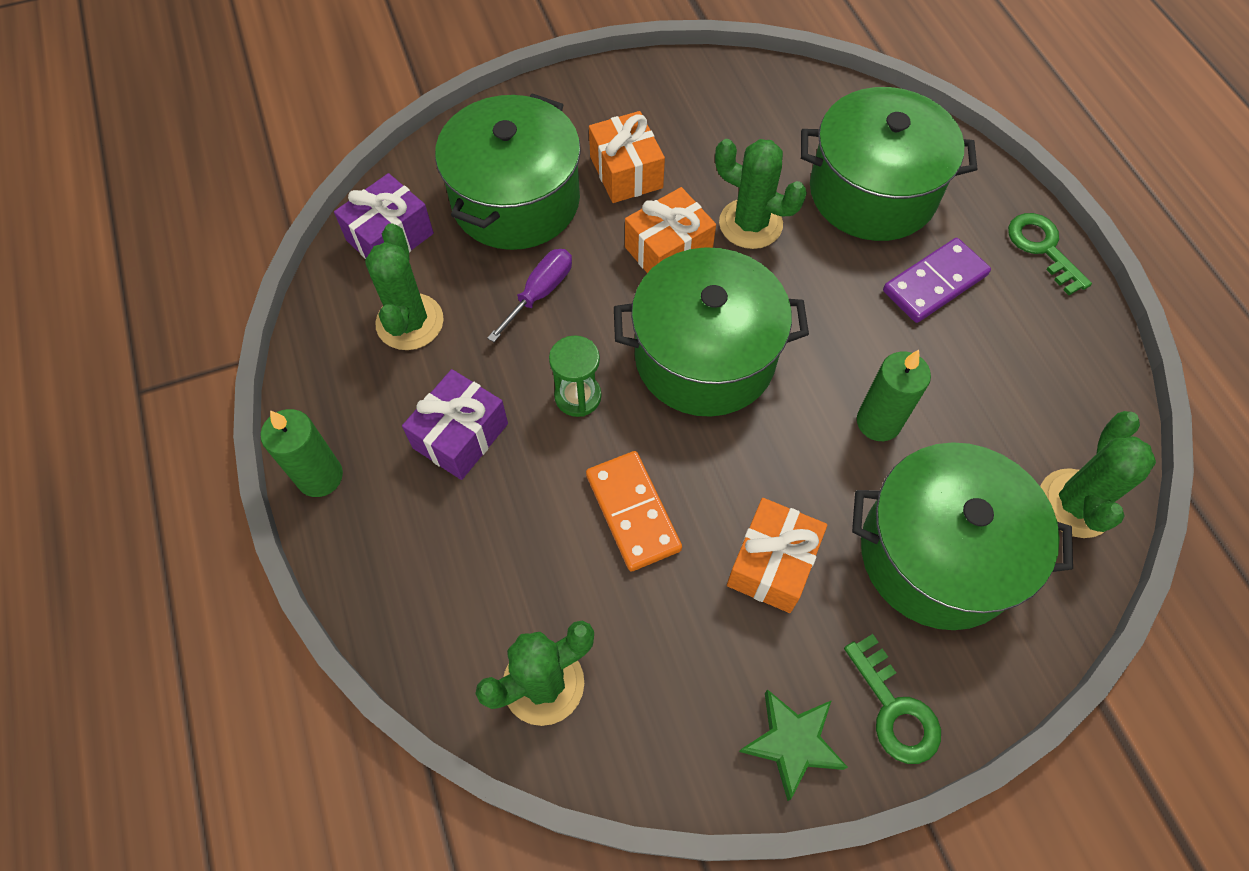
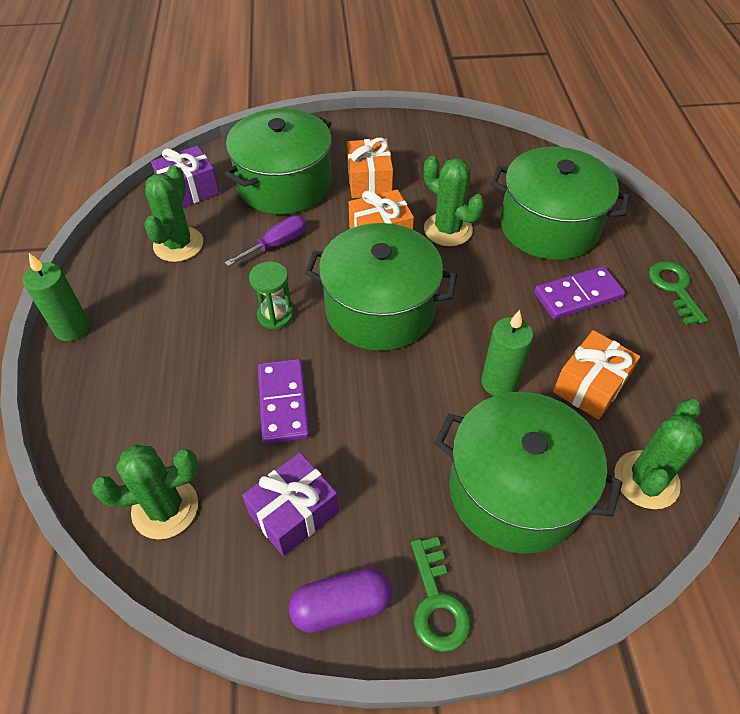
camera: 15 degrees right, 10 degrees down
(460, 435) = (180, 323): purple gift -> purple gift (293, 513)
(633, 512) = (283, 403): orange domino -> purple domino
(772, 564) = (376, 465): orange gift -> orange gift (590, 386)
(792, 743) = (341, 606): green star -> purple capsule

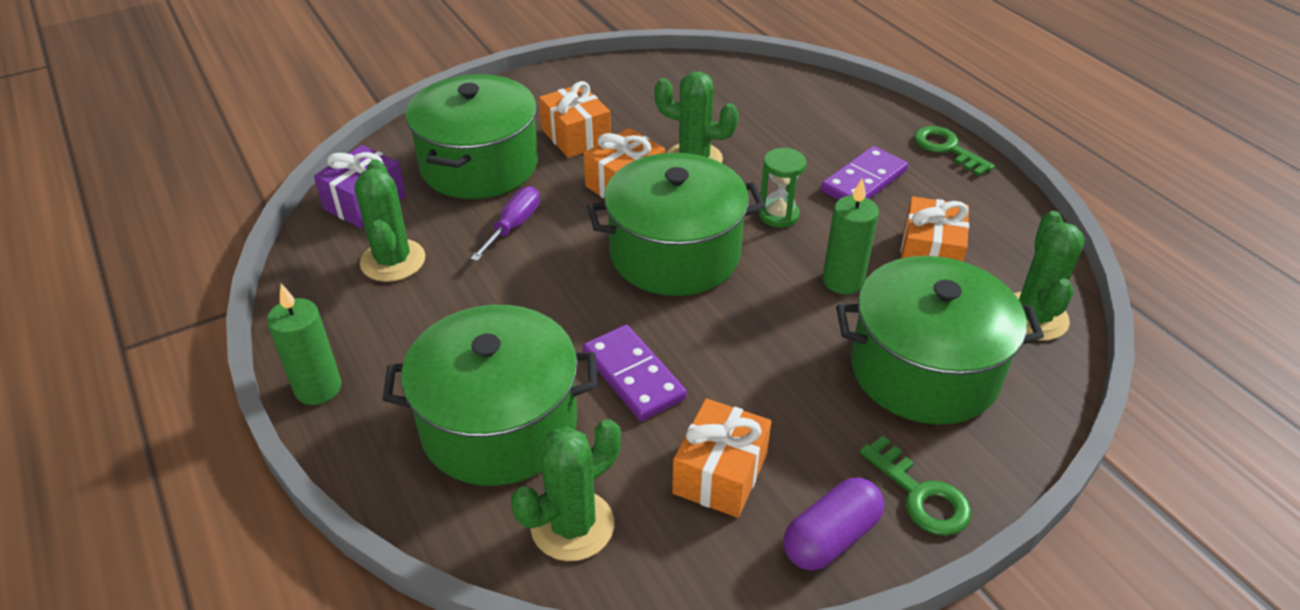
camera: 25 degrees left, 10 degrees down
(275, 316) = (563, 296): green hourglass -> green hourglass (778, 215)
(293, 513) = (720, 474): purple gift -> orange gift
(549, 226) = (793, 128): green pot -> green pot (499, 424)

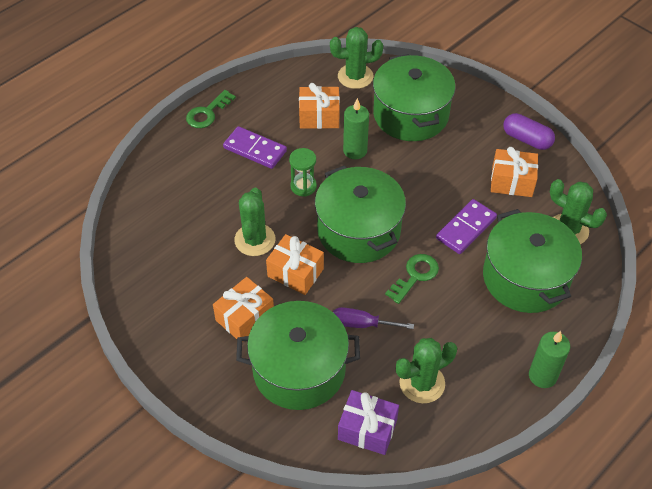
camera: 105 degrees left, 10 degrees up
(920, 494) = (489, 112): green key -> green key (415, 276)

